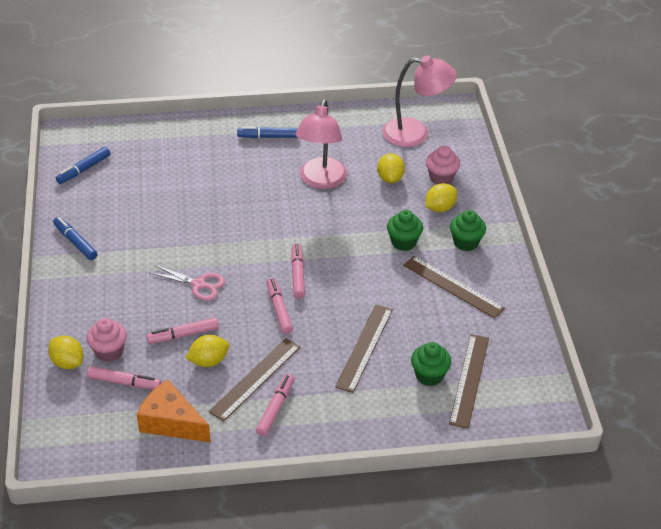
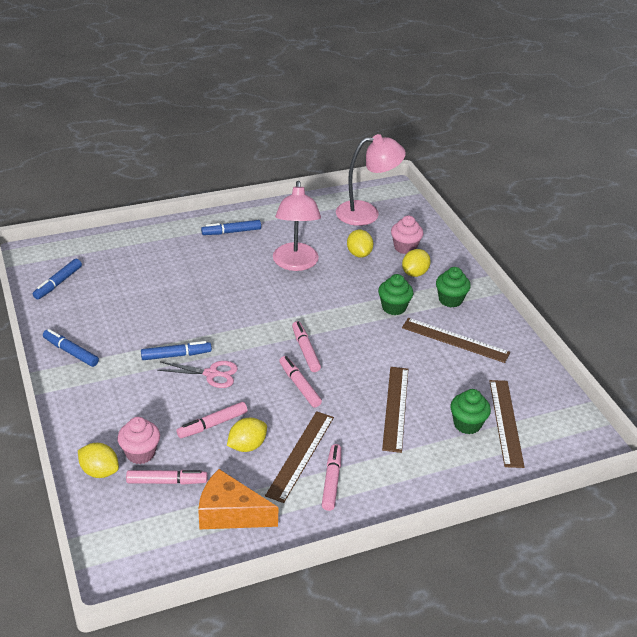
camera: 15 degrees left, 5 degrees down
(171, 260) = (176, 355): none -> blue marker

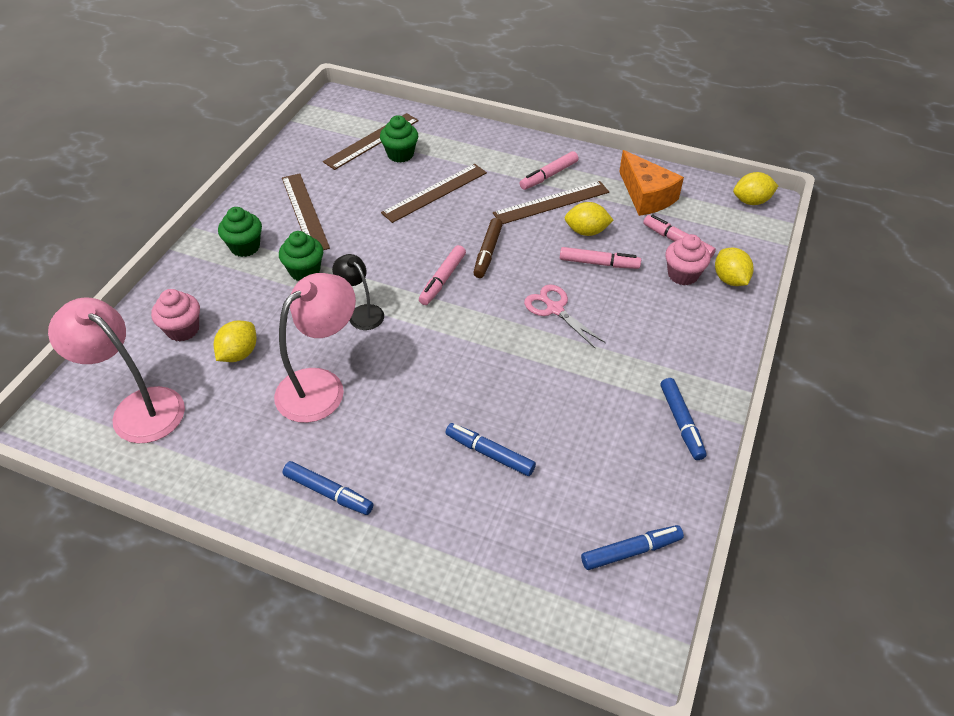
camera: 135 degrees left, 10 degrees up
(176, 355) = (570, 349): blue marker -> blue marker (490, 454)
(299, 385) = (488, 252): pink marker -> brown marker
(326, 305) = (362, 313): none -> black lamp
(414, 273) = (227, 293): yellow lemon -> yellow lemon (751, 201)

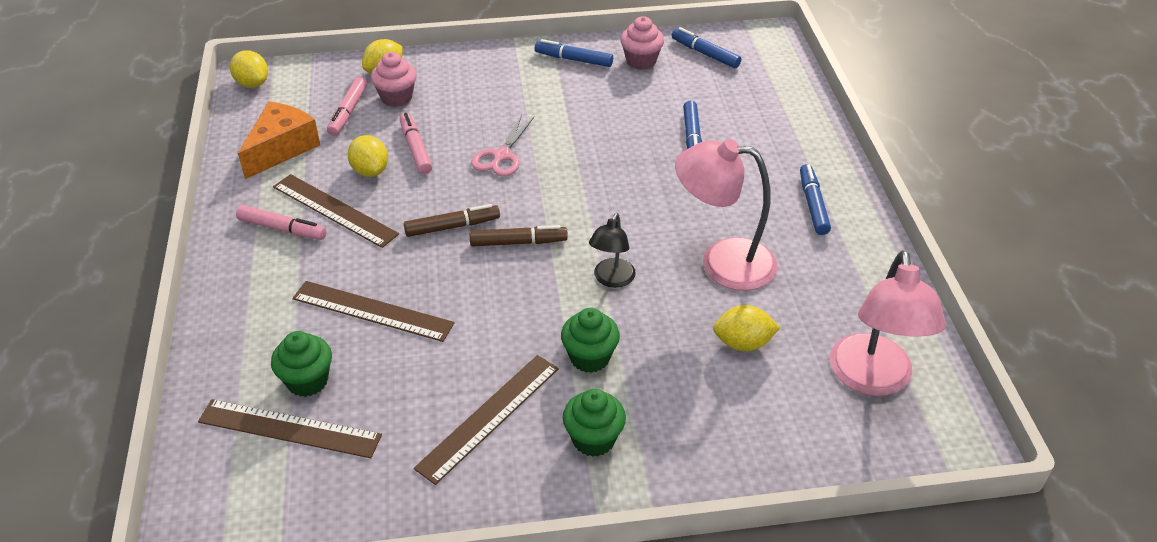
camera: 120 degrees left, 5 degrees down
(183, 329) = (757, 412): pink cupcake -> pink cupcake (641, 61)
(443, 279) = (518, 242): pink marker -> brown marker
(681, 422) = (574, 59): blue marker -> blue marker turned 120 degrees counterclockwise

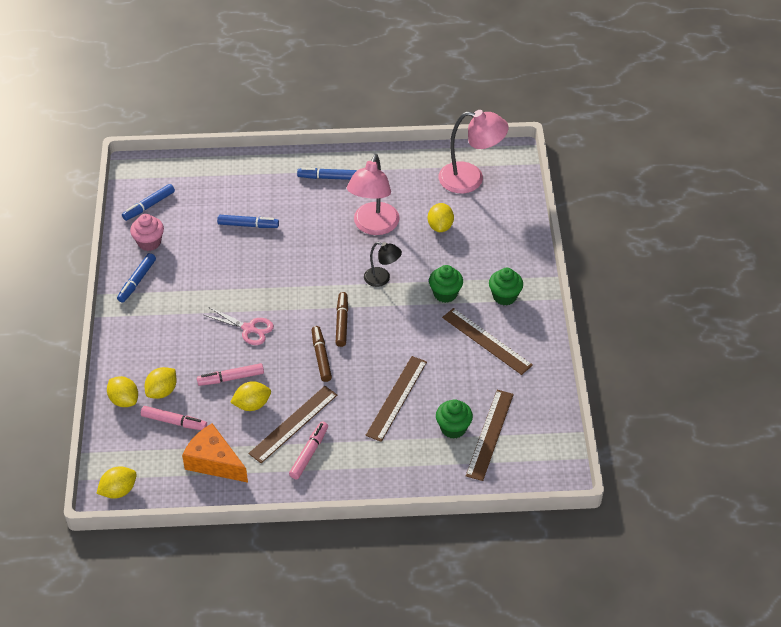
camera: 85 degrees left, 5 degrees up
(396, 97) = (162, 391): pink cupcake -> yellow lemon

